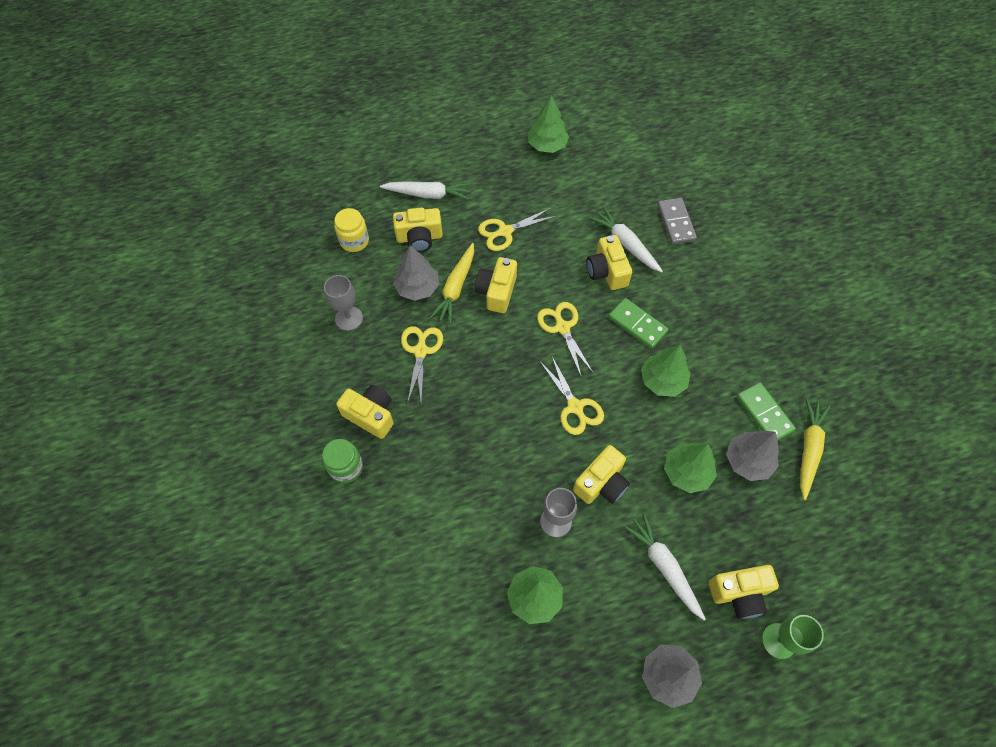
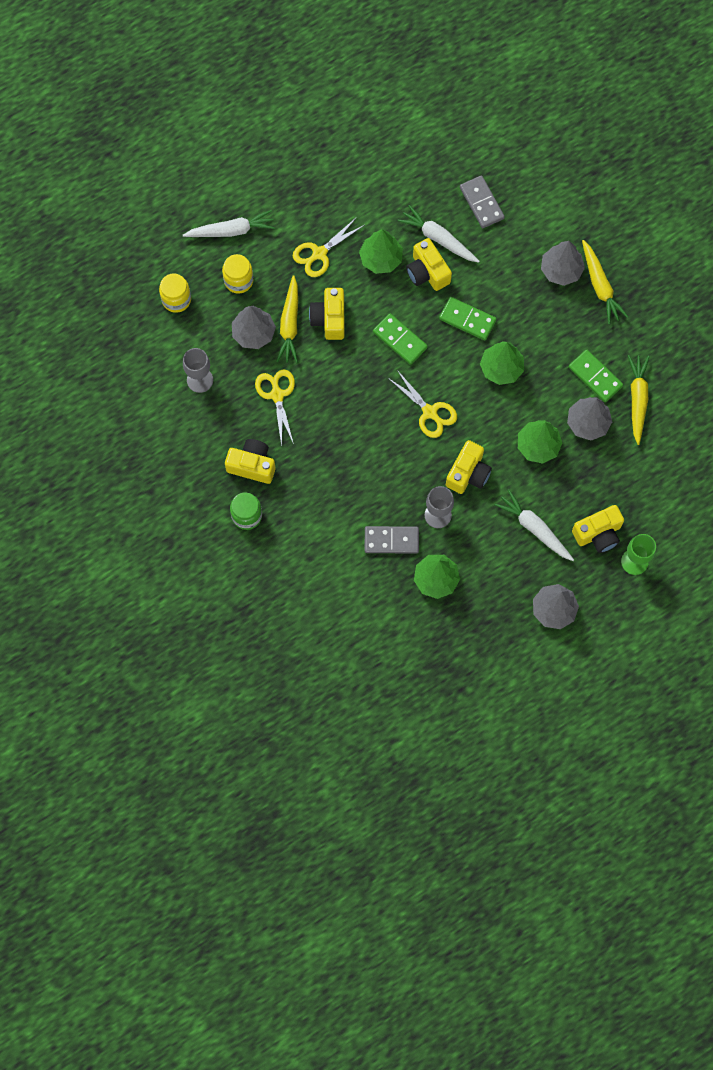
camera: 15 degrees left, 10 degrees up
(419, 238) = (238, 280): yellow camera -> yellow jar
(495, 537) = (391, 540): none -> grey domino
(547, 145) = (334, 144): green tree -> green tree (381, 258)
(562, 327) = (400, 340): yellow scissors -> green domino
(745, 300) = (561, 270): none -> grey tree
(784, 324) = (600, 286): none -> yellow carrot

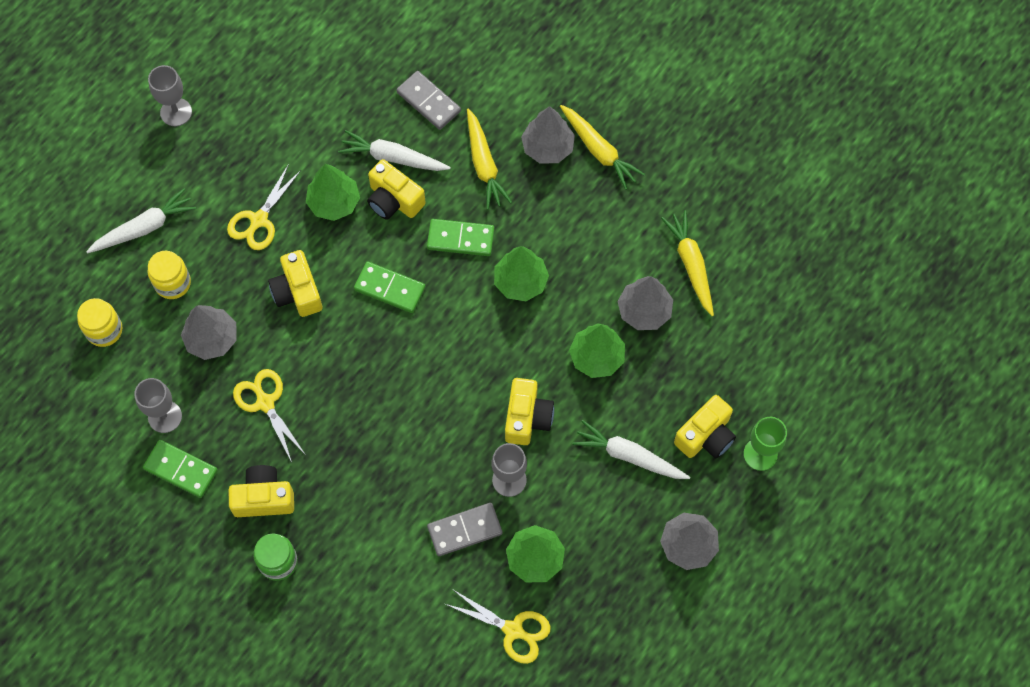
camera: 20 degrees left, 5 degrees down
(285, 147) = (176, 112): none -> grey goblet
(290, 324) = (252, 314): yellow carrot -> yellow carrot (484, 164)
(429, 412) = (455, 361): yellow scissors -> yellow scissors (513, 630)
(595, 377) = (632, 255): green domino -> green domino (181, 470)

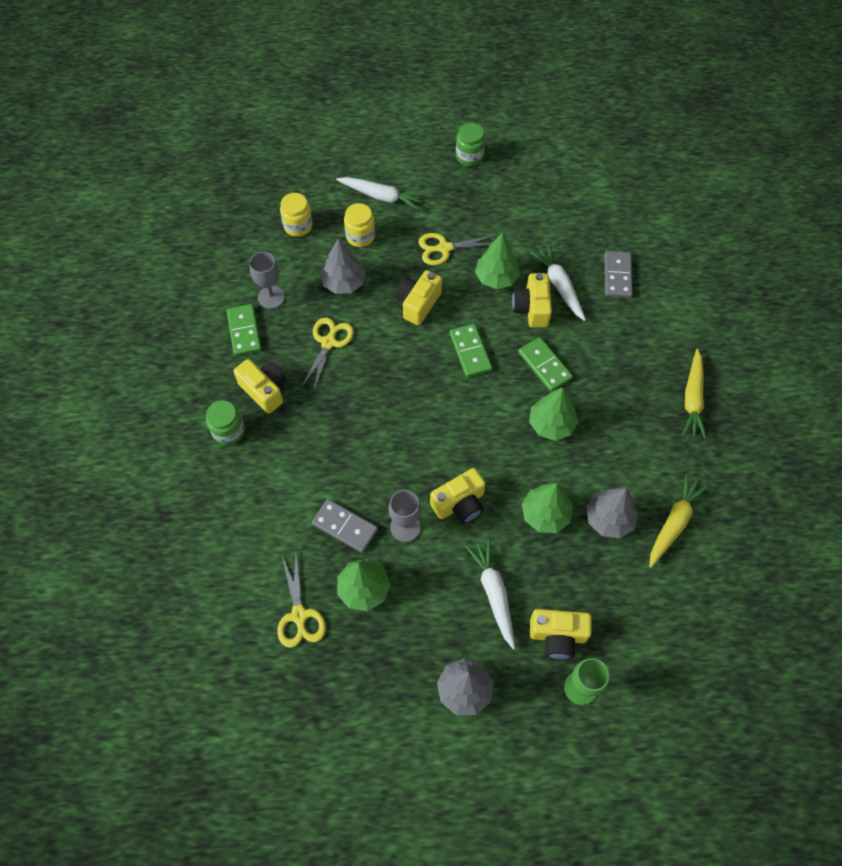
camera: 50 degrees right, 5 degrees down
(176, 112) = (469, 156): grey goblet -> green jar
(484, 164) = (609, 339): yellow carrot -> none
(548, 147) = (661, 366): grey tree -> none

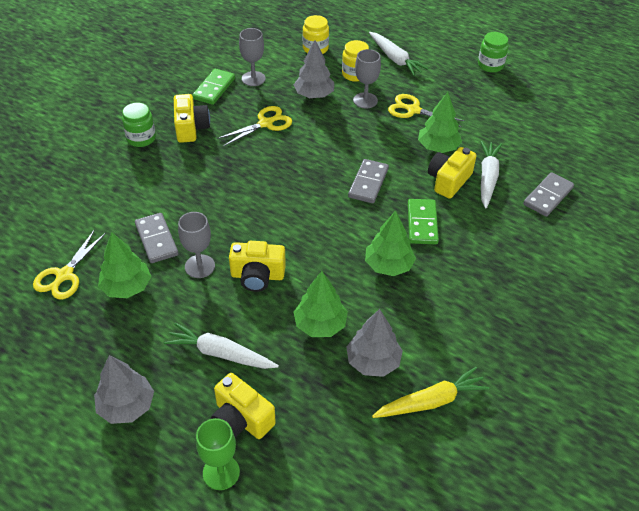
camera: 35 degrees right, 15 degrees down
(394, 262) = (365, 100): none -> grey goblet
(418, 304) = (357, 133): yellow camera -> none
(470, 352) = (368, 183): green domino -> grey domino
(494, 593) = (220, 353): white carrot -> white carrot turned 90 degrees counterclockwise
(692, 399) = (539, 318): yellow carrot -> none

